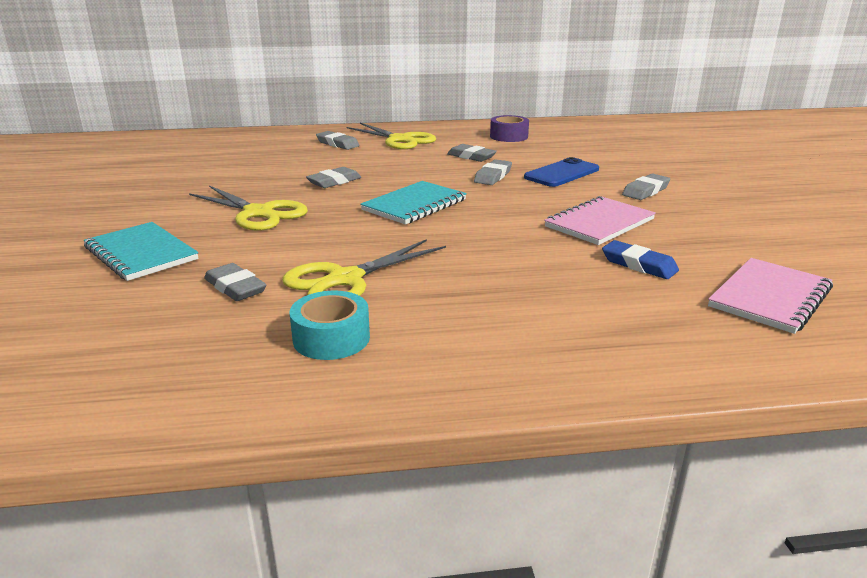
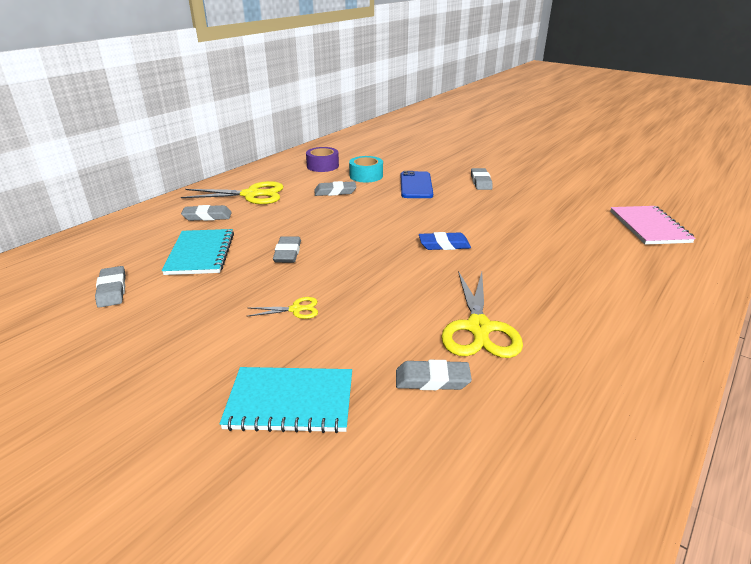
camera: 45 degrees left, 5 degrees up
(258, 213) = (296, 309): yellow scissors -> yellow scissors, size x0.49
(331, 338) = (566, 373): turquoise tape -> turquoise tape (366, 176)
(414, 205) = (388, 248): turquoise notebook -> turquoise notebook (200, 254)
(493, 176) = (383, 203): grey eraser -> grey eraser (112, 290)
(599, 223) = (507, 214): pink notebook -> none
(639, 265) = (575, 234): blue eraser -> blue eraser (444, 245)

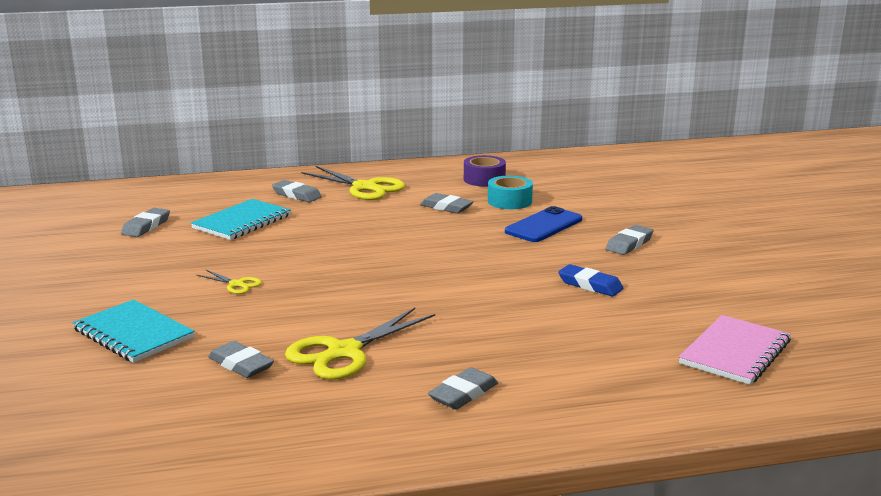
camera: 40 degrees right, 10 degrees down
(287, 253) = (305, 244): grey eraser -> grey eraser (463, 394)
(444, 245) = (453, 285): blue eraser -> blue eraser (590, 285)

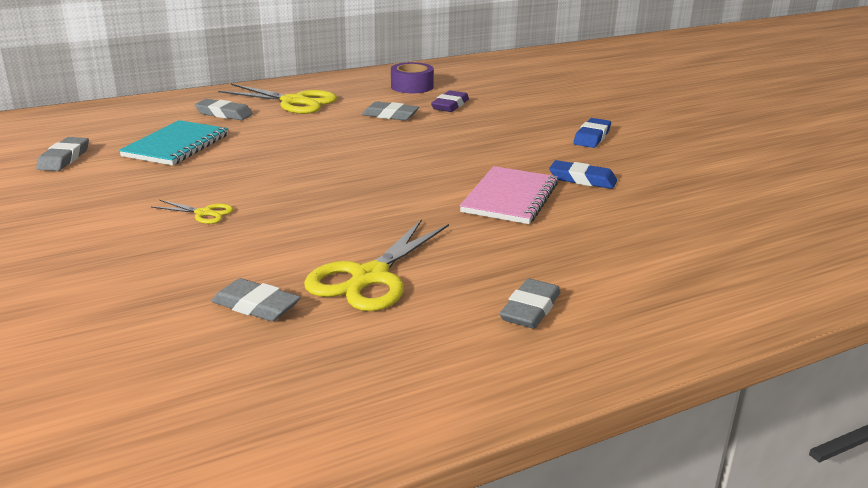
camera: 15 degrees left, 5 degrees up
(133, 334) = (103, 284): turquoise notebook -> none
(509, 201) = (450, 105): turquoise tape -> purple eraser
(544, 225) = (498, 126): blue phone -> none
(629, 244) = (592, 137): grey eraser -> blue eraser
(735, 352) = (766, 233): pink notebook -> pink notebook (510, 198)

